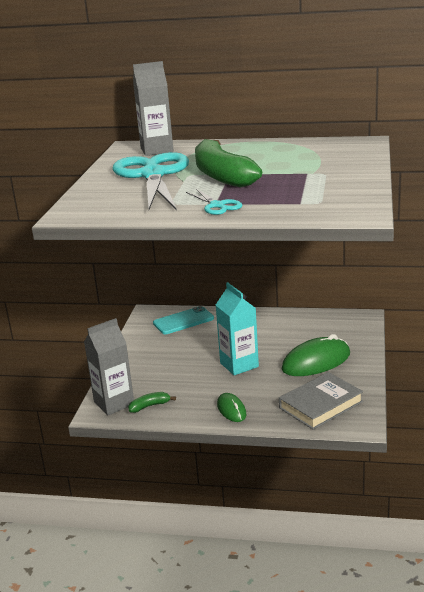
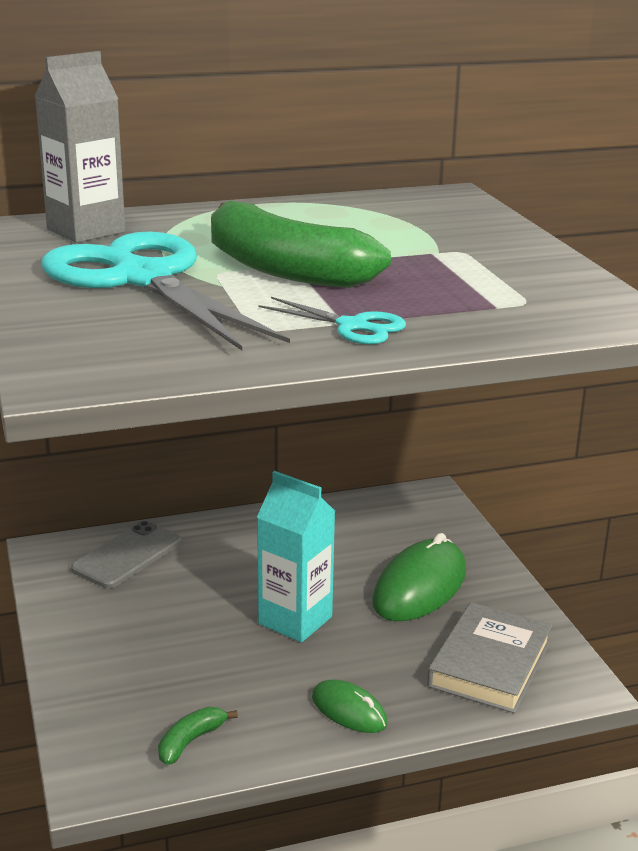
camera: 30 degrees left, 0 degrees up
(114, 403) = (113, 753): grey carton -> none
(183, 321) = (127, 555): turquoise phone -> grey phone

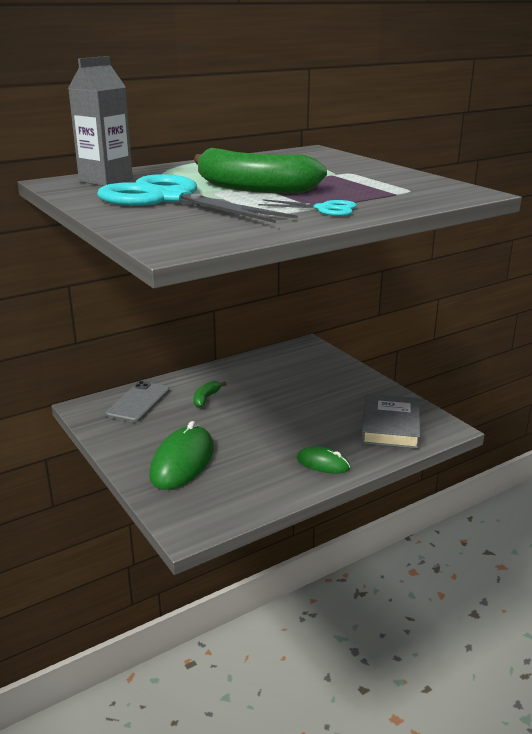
camera: 15 degrees left, 0 degrees up
(191, 741) = (236, 496): green banana -> green banana (206, 398)
(295, 620) = (264, 421): turquoise carton -> none
(420, 587) = (328, 393): green mouse -> green mouse (182, 462)

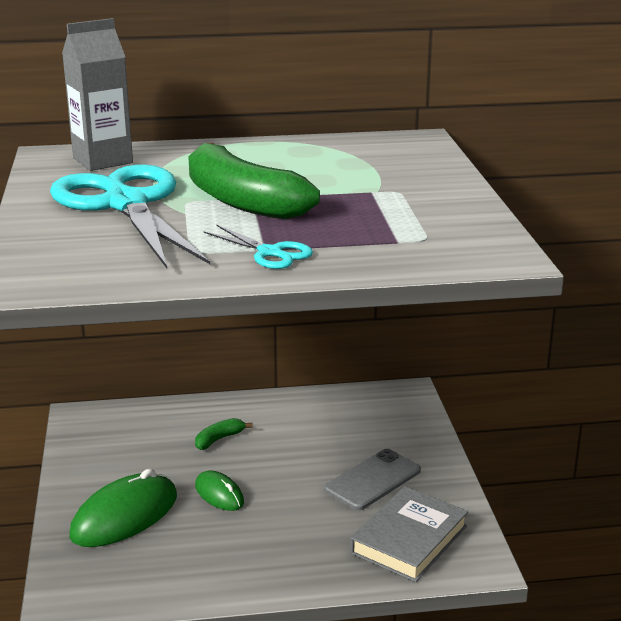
camera: 25 degrees right, 0 degrees up
(138, 402) = (141, 424): grey phone -> grey phone (373, 480)
(323, 463) = (279, 566): green mouse -> green mouse (219, 494)

